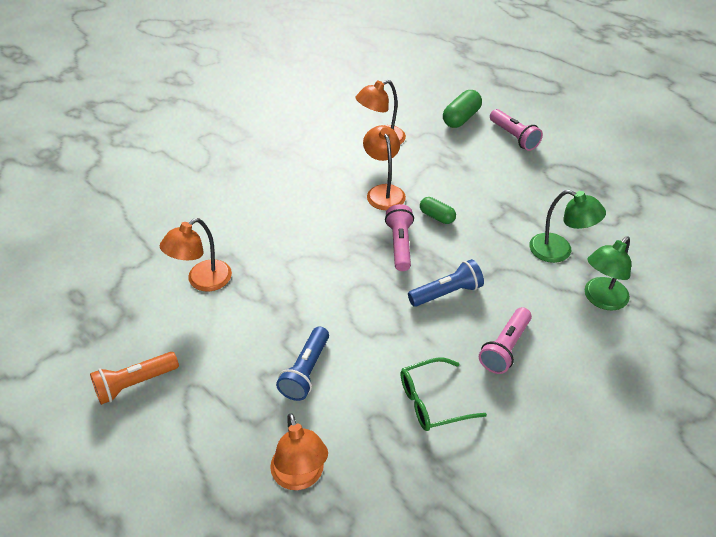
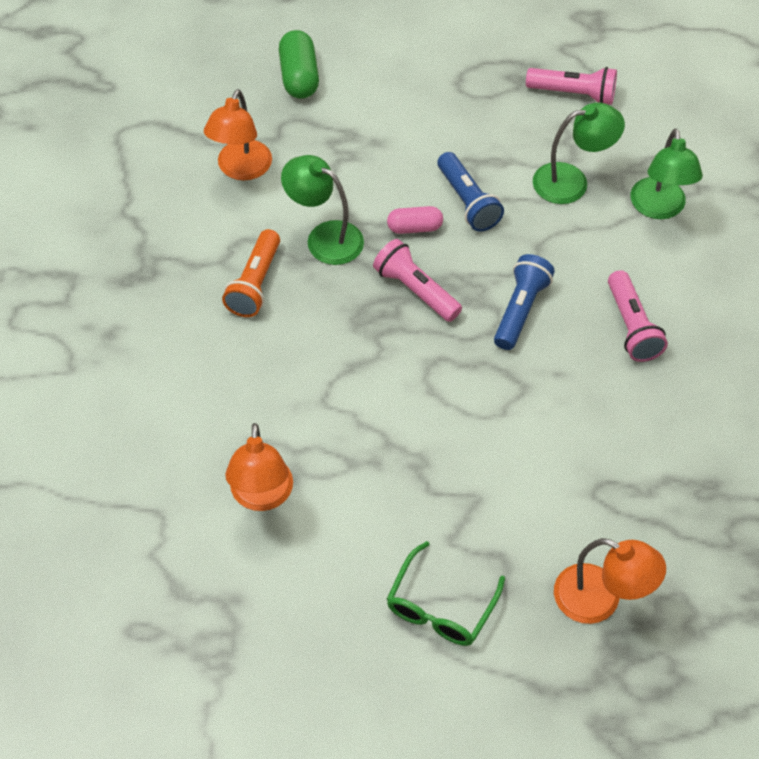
camera: 45 degrees left, 10 degrees up
(135, 384) = (339, 659): orange flashlight -> orange flashlight (255, 284)
(306, 371) = (487, 501): blue flashlight -> blue flashlight (468, 202)
(383, 192) = (324, 237): orange lamp -> green lamp
(433, 401) = (629, 432): green glasses -> green glasses (441, 606)
(437, 216) = (414, 227): green capsule -> pink capsule
(514, 137) = (383, 64): pink flashlight -> pink flashlight (574, 94)

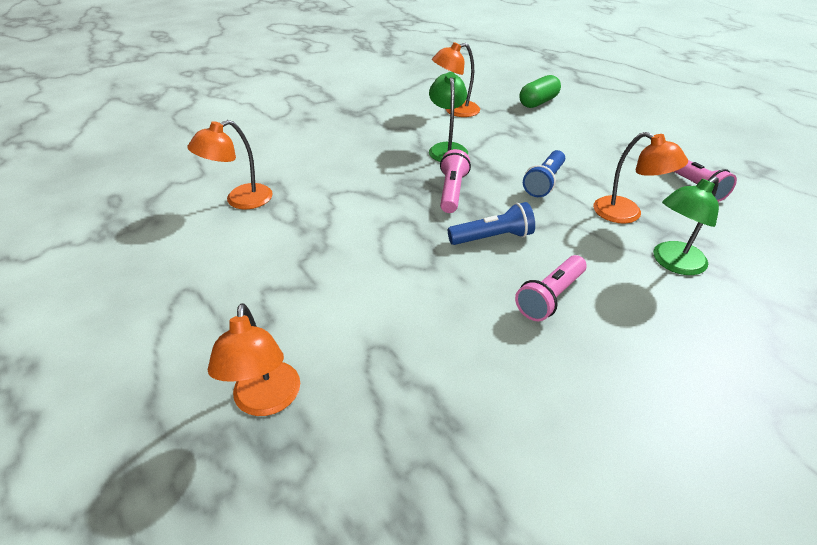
camera: 55 degrees right, 15 degrees down
(255, 284) = (387, 142): orange flashlight -> none
(414, 227) = (497, 172): pink capsule -> none
(441, 606) = (202, 309): green glasses -> none
(571, 181) = (626, 214): green lamp -> orange lamp

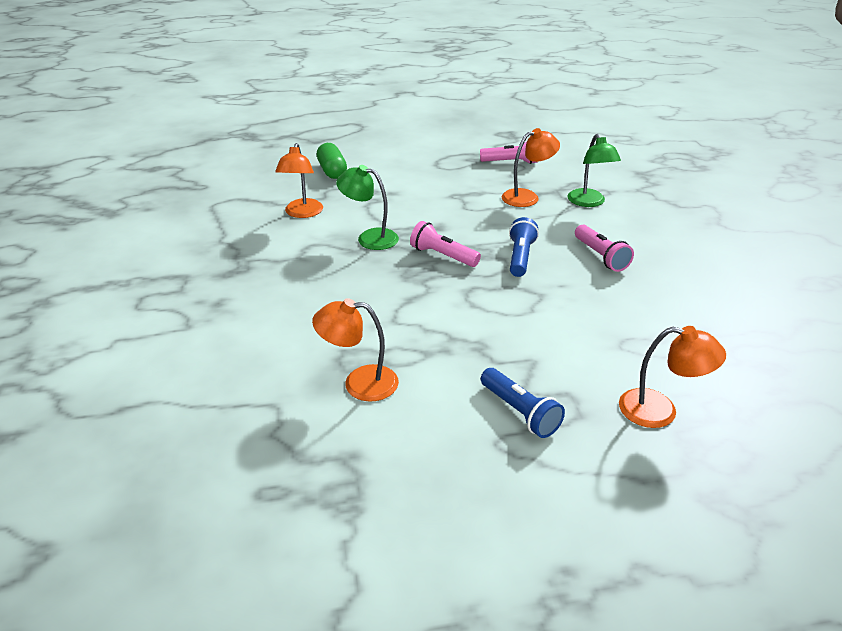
camera: 65 degrees left, 5 degrees down
(240, 200) = (359, 383): orange lamp -> orange lamp turned 105 degrees clockwise
(544, 182) = (463, 212): blue flashlight -> blue flashlight (520, 412)

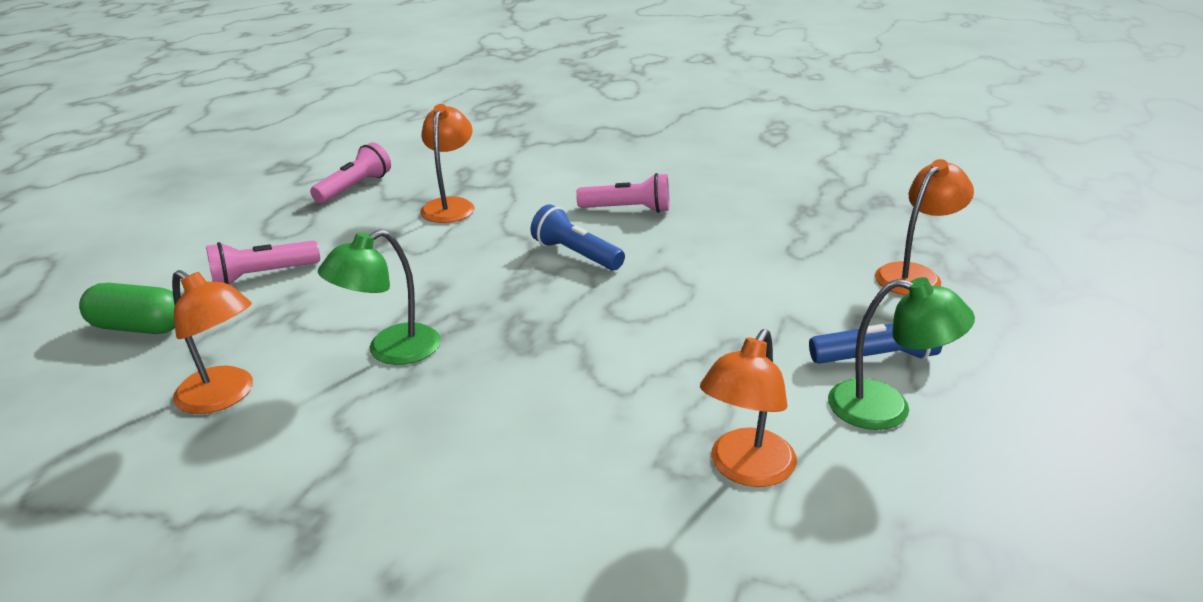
camera: 60 degrees left, 5 degrees down
(442, 256) = (510, 306): pink flashlight -> pink flashlight (262, 276)
(589, 202) = (513, 177): green lamp -> green lamp (886, 408)

